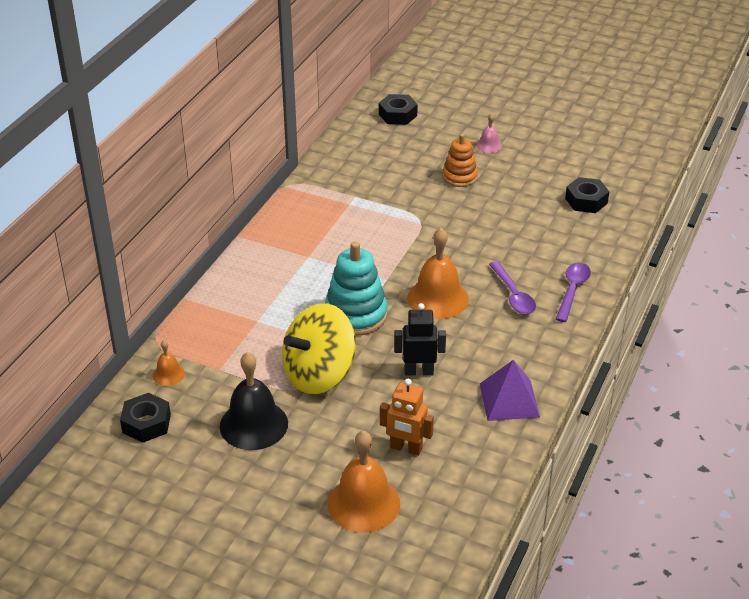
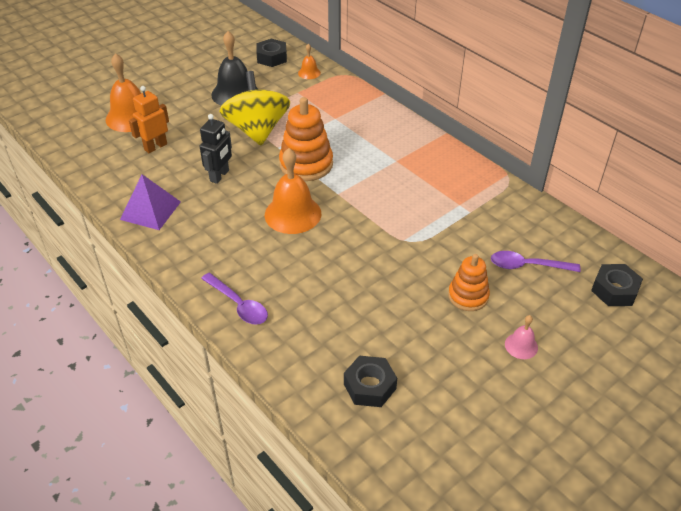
camera: 115 degrees right, 5 degrees up
(356, 315) = (306, 164): turquoise stacking toy -> orange stacking toy
(513, 295) = (262, 261): purple spoon -> purple spoon (527, 266)

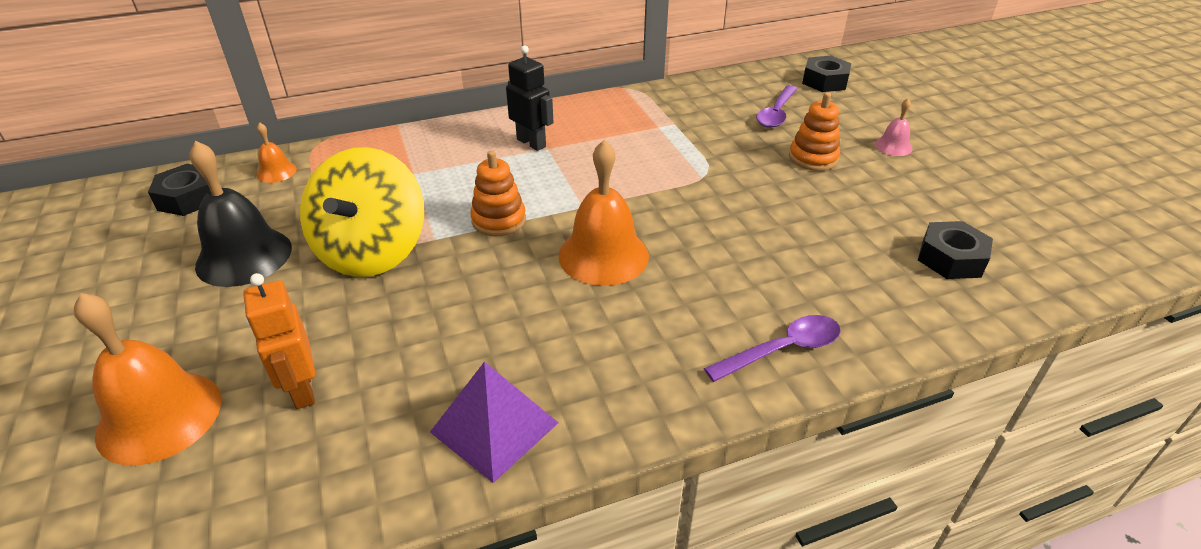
camera: 70 degrees left, 5 degrees down
(220, 176) = (459, 316): black robot -> black robot (531, 143)
(257, 130) = (372, 251): yellow spinning top -> yellow spinning top turned 90 degrees counterclockwise
(306, 164) = (499, 220): orange stacking toy -> orange stacking toy, size x0.63

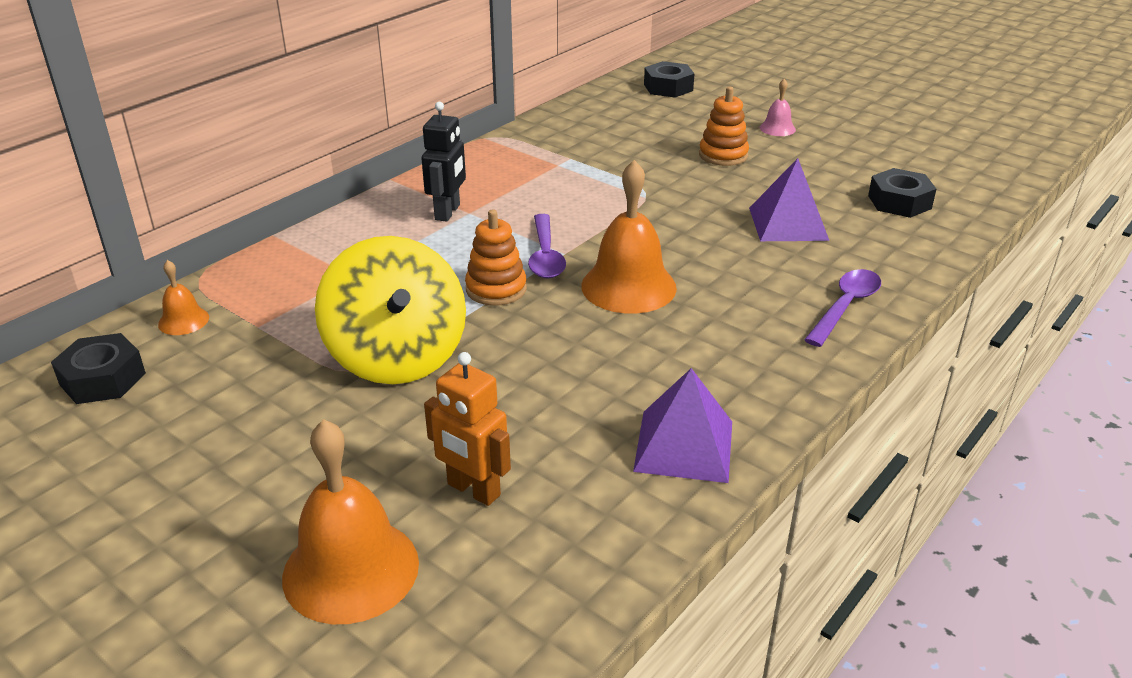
camera: 30 degrees left, 5 degrees down
(244, 256) = (254, 408): black bell -> none
(531, 143) = (448, 212): black robot -> black robot turned 90 degrees clockwise
(776, 113) = (654, 126): purple spoon -> purple spoon (545, 256)
(809, 244) = (788, 223): none -> purple pyramid

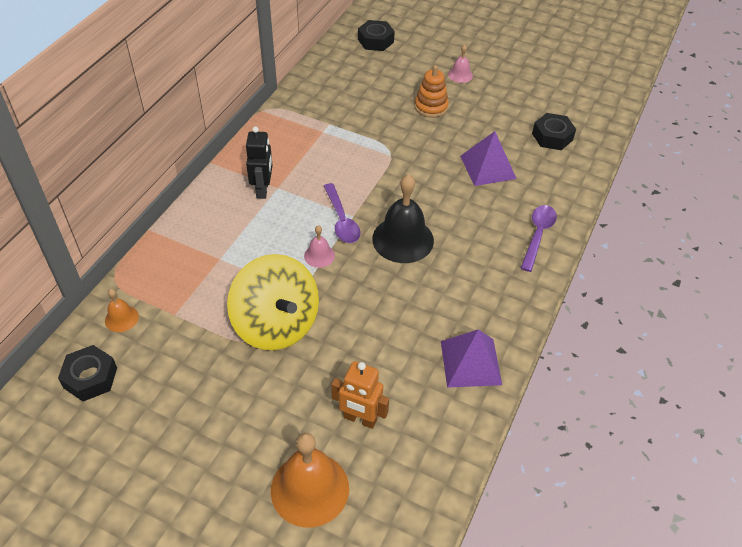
camera: 15 degrees left, 15 degrees up
(496, 289) = (319, 255): orange stacking toy -> pink bell
(628, 286) = (403, 239): orange bell -> black bell

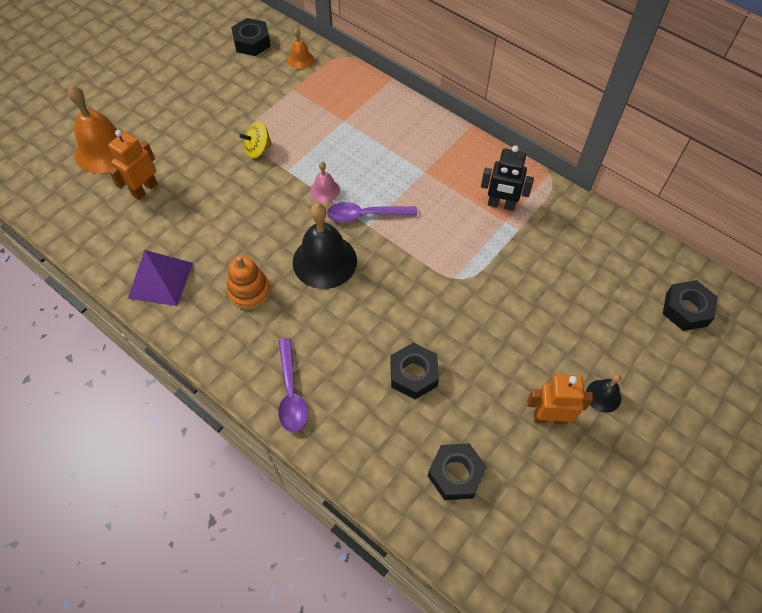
camera: 105 degrees right, 10 degrees up
(263, 189) = (424, 159): black robot -> black robot (501, 205)
(276, 324) = (258, 150): yellow spinning top -> yellow spinning top, size x0.45
(431, 107) = (537, 341): orange stacking toy -> orange stacking toy (249, 291)
(460, 75) = (603, 396): pink bell -> black bell
(488, 97) = (549, 417): none -> orange robot
(488, 167) = (413, 374): purple pyramid -> black nut
(538, 235) = (291, 393): purple spoon -> purple spoon turned 45 degrees clockwise

